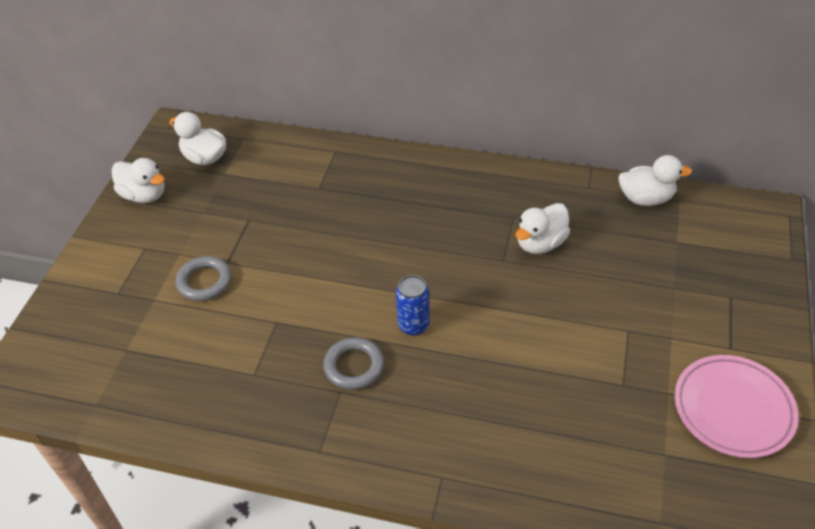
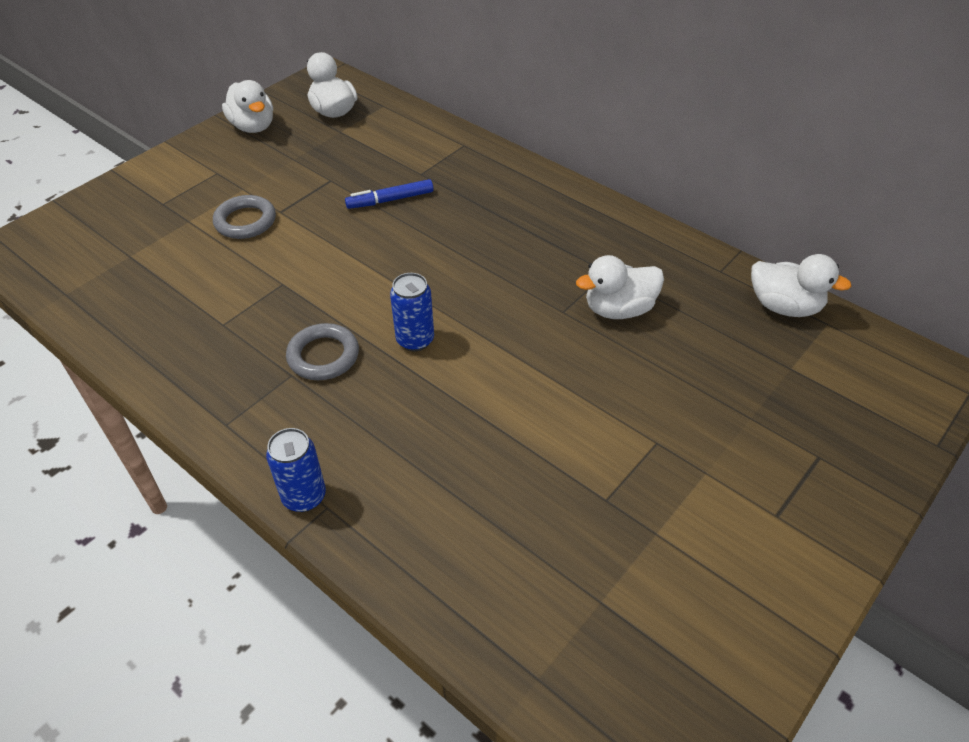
camera: 25 degrees right, 0 degrees up
(311, 219) = (390, 200): none -> blue marker
(420, 477) = (304, 497): none -> blue can
(733, 409) = (728, 589): pink plate -> none

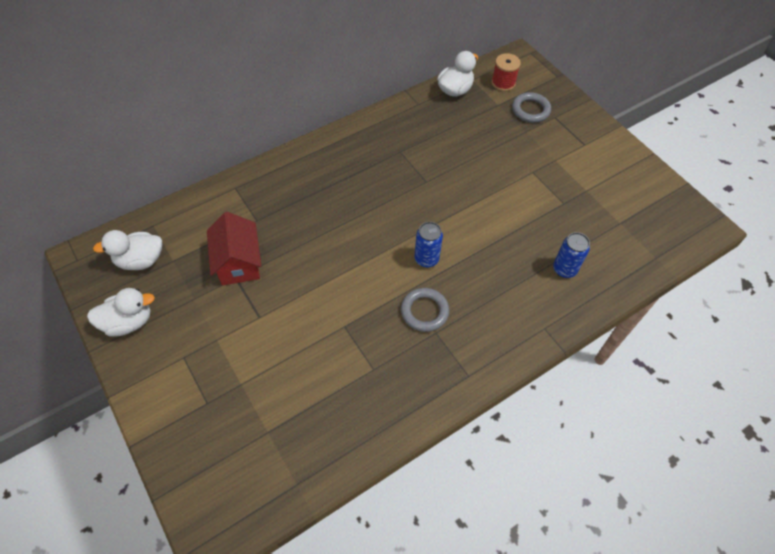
camera: 75 degrees left, 10 degrees up
(245, 221) = (261, 342): grey ring -> grey ring (530, 110)
(304, 497) = (535, 338): blue can -> blue can (564, 269)
(352, 176) = (238, 262): none -> red house
(390, 200) = (279, 244): blue marker -> none
(619, 309) = (433, 156): white duck -> none
(852, 366) = (503, 83): none -> red spool

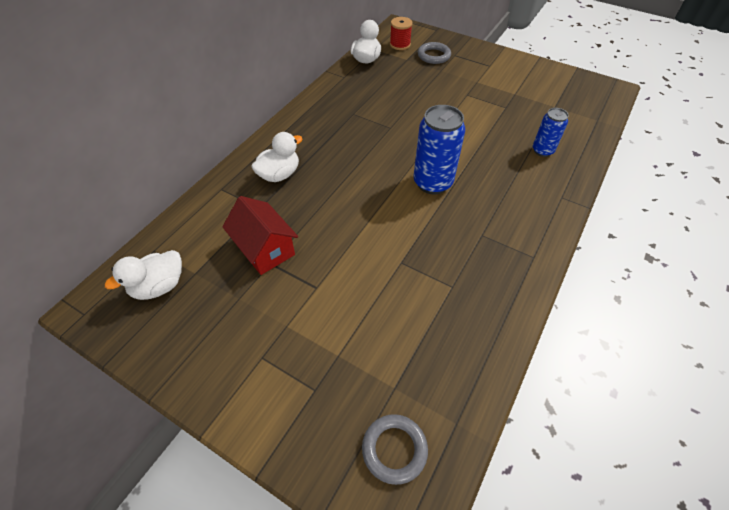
camera: 25 degrees left, 5 degrees down
(128, 322) = (180, 349): white duck -> white duck (279, 174)
(424, 311) = (461, 222): grey ring -> grey ring (394, 449)
(426, 259) = (432, 183): blue can -> blue can, size x1.69

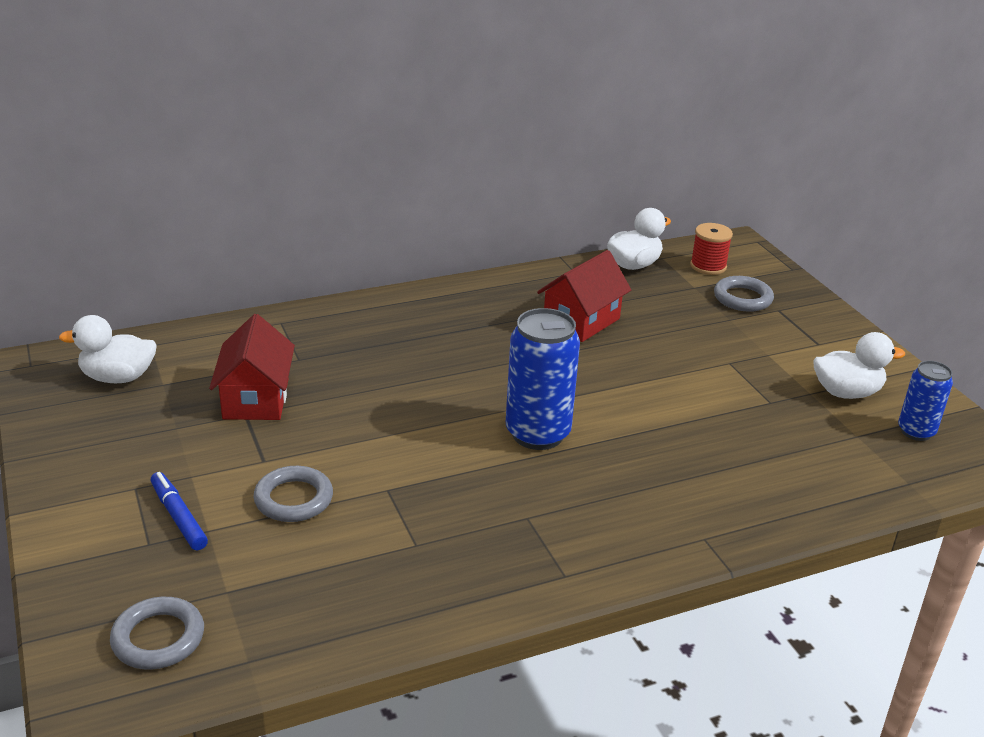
camera: 35 degrees right, 20 degrees down
(279, 174) = (360, 338): white duck -> white duck (846, 392)
(311, 359) = (179, 517): none -> blue marker
(361, 301) = (293, 499): none -> grey ring
(379, 104) = (581, 321): none -> red house
(542, 151) = (754, 475): blue can -> blue can (916, 431)

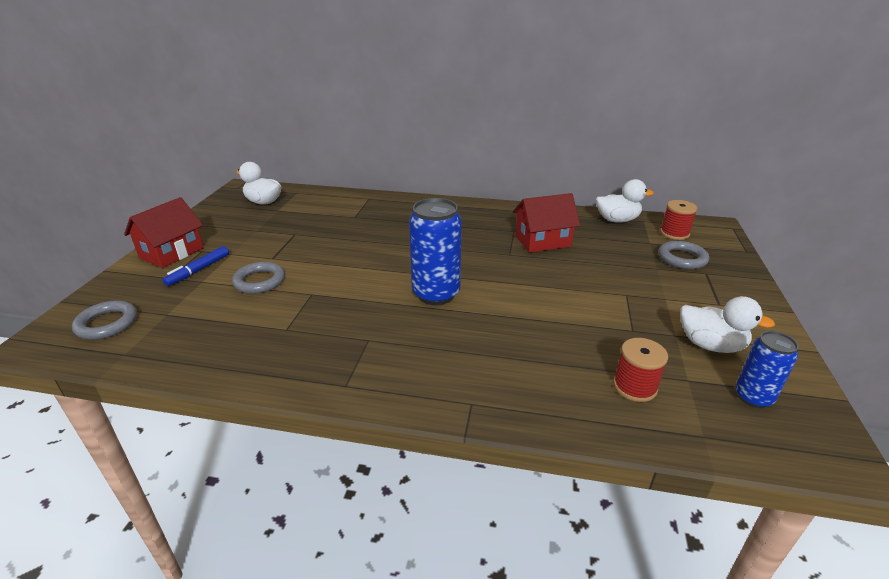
camera: 35 degrees right, 0 degrees up
(179, 517) = (199, 270): blue marker -> blue marker turned 150 degrees counterclockwise
(256, 399) = (309, 228): red house -> red house (172, 253)
(822, 460) = (634, 387): none -> red spool

